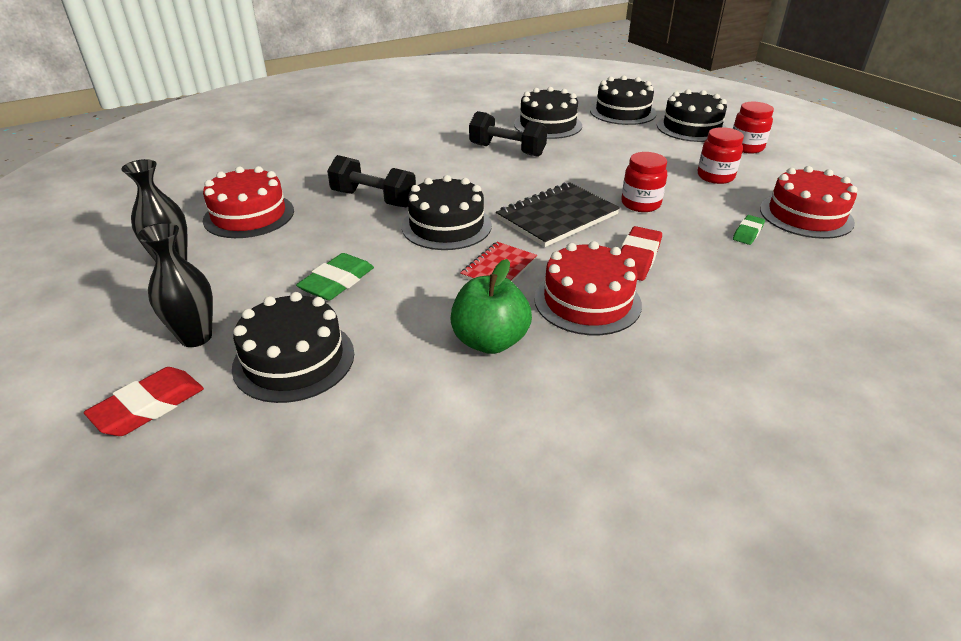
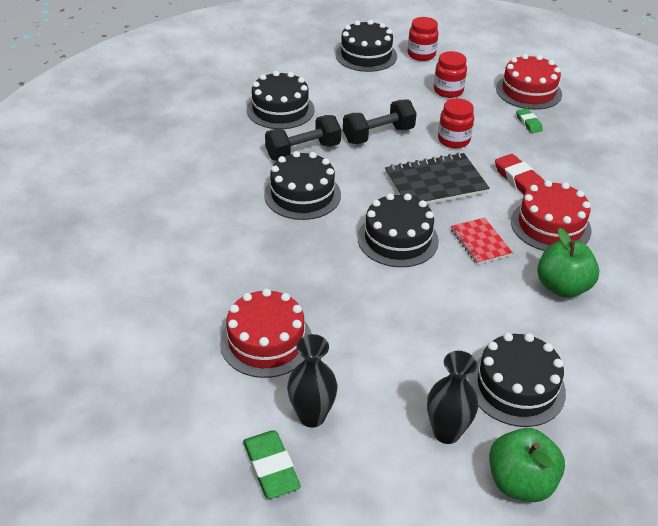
camera: 55 degrees left, 5 degrees up
(149, 407) = (520, 482): red eraser -> green apple
(337, 282) = (430, 328): green eraser -> green eraser (271, 467)
(373, 199) = (313, 257): black dumbbell -> black dumbbell (378, 135)
(557, 217) = (435, 183): black notebook -> black notebook turned 75 degrees clockwise
(622, 112) = (302, 66): black cake -> black cake (302, 194)

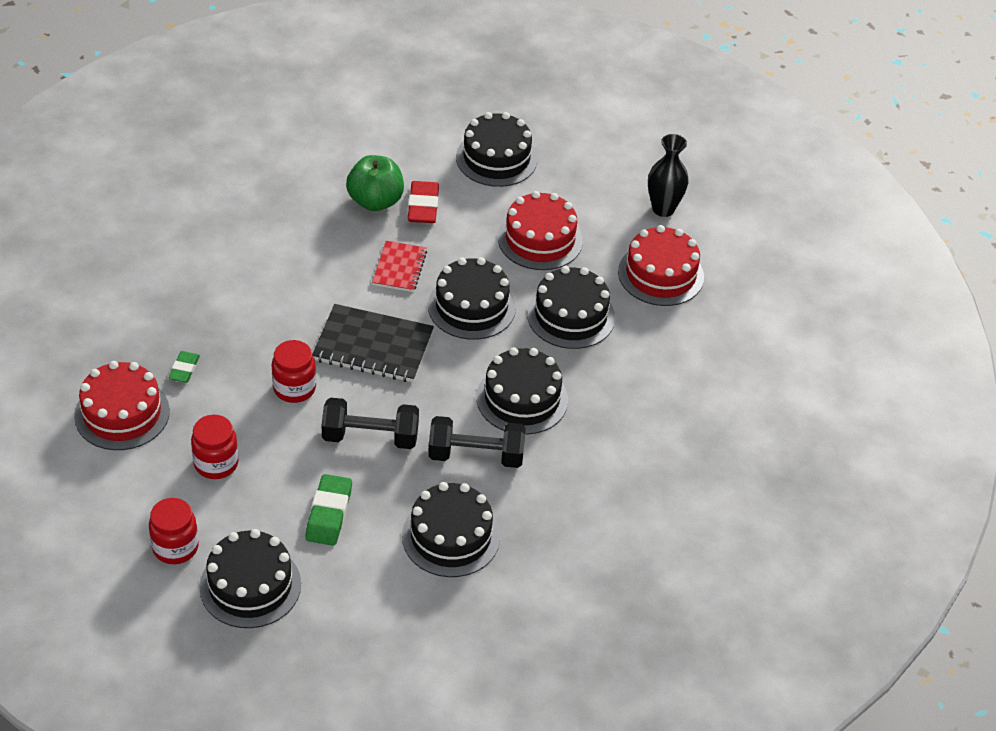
camera: 150 degrees left, 5 degrees up
(271, 467) = (714, 193): green eraser -> green eraser (329, 513)
(316, 267) = (571, 316): none -> black cake
(446, 432) = (575, 157): black vase -> none
(519, 180) = (285, 308): red eraser -> red eraser (423, 206)
(520, 482) = (554, 113): green apple -> none
(550, 225) = (316, 252): red cake -> red cake (540, 239)

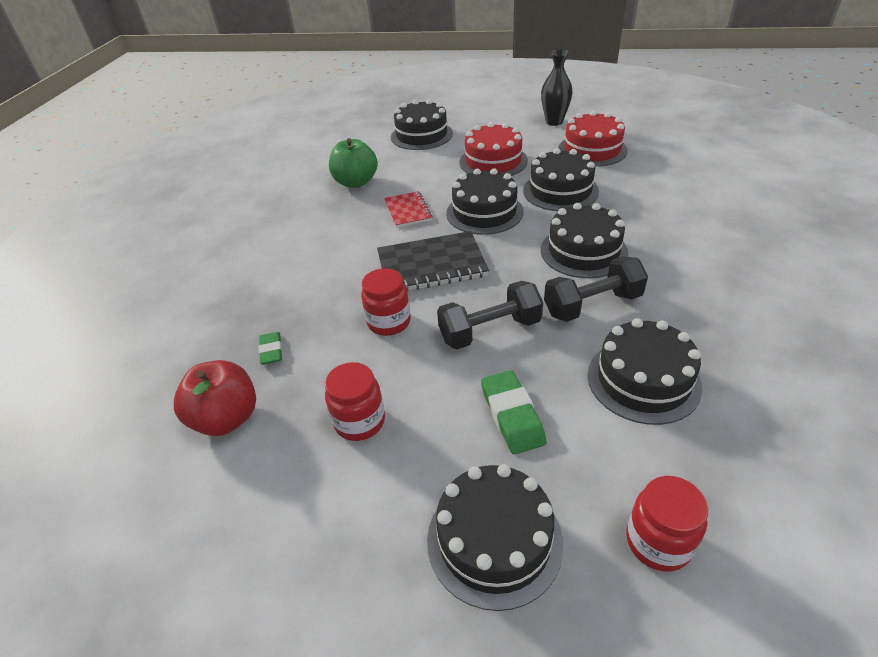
camera: 20 degrees left, 5 degrees down
(122, 413) = (226, 418): red cake -> red apple
(175, 547) = (374, 539): red jar -> red jar (658, 542)
(423, 206) = (394, 173): red eraser -> none

